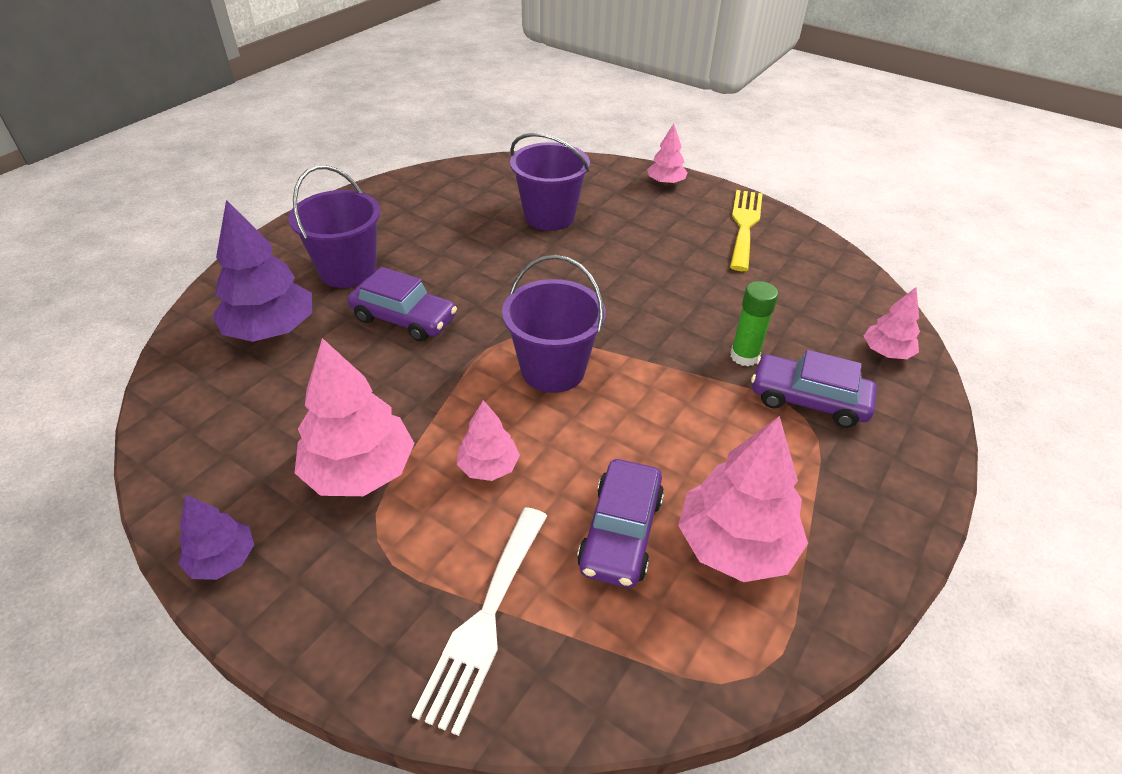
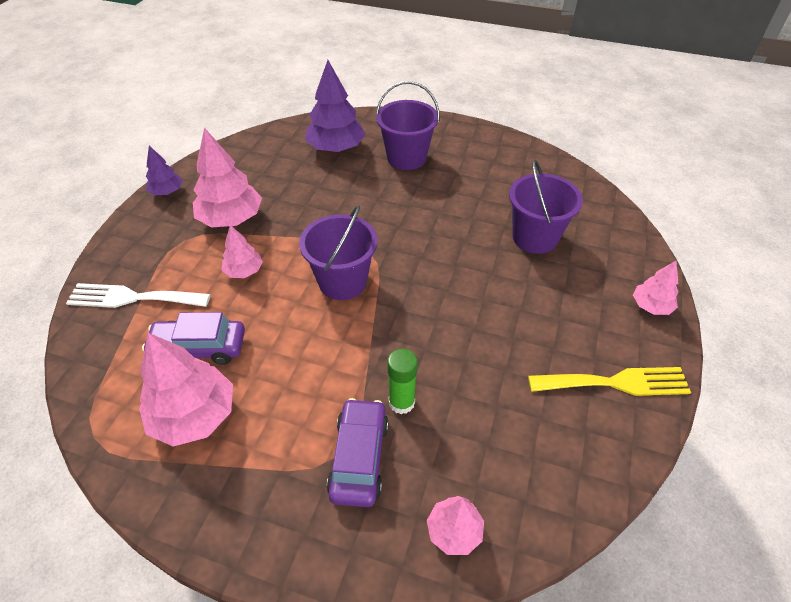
camera: 75 degrees right, 5 degrees up
(404, 318) = (368, 196): purple car -> none

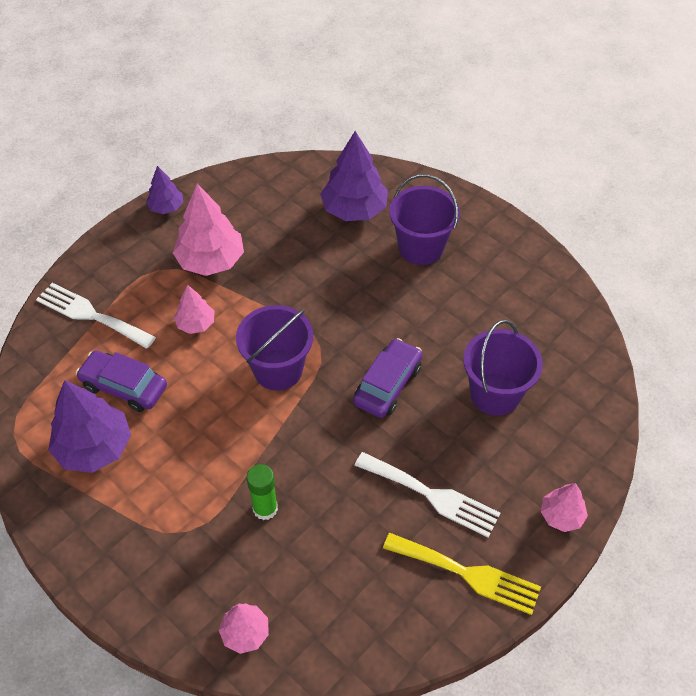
camera: 25 degrees right, 5 degrees up
(194, 415) = (94, 447): pink tree -> purple tree
(359, 458) = (204, 540): purple car -> purple car (387, 384)
(541, 331) = (432, 496): none -> white fork

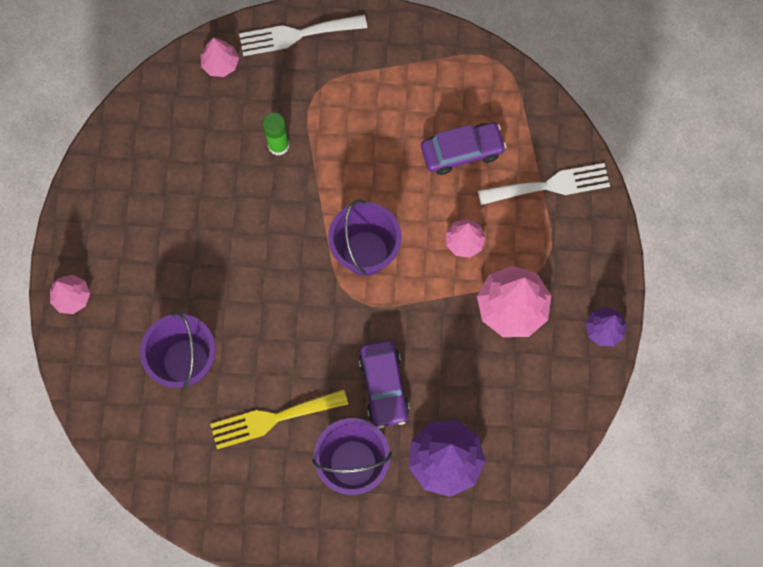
camera: 140 degrees right, 20 degrees up
(94, 447) = (434, 95): purple tree -> none
(387, 384) = (273, 305): purple car -> purple car (384, 386)
(432, 496) = (172, 242): white fork -> white fork (296, 35)
(468, 574) = (108, 206): yellow fork -> yellow fork (272, 419)

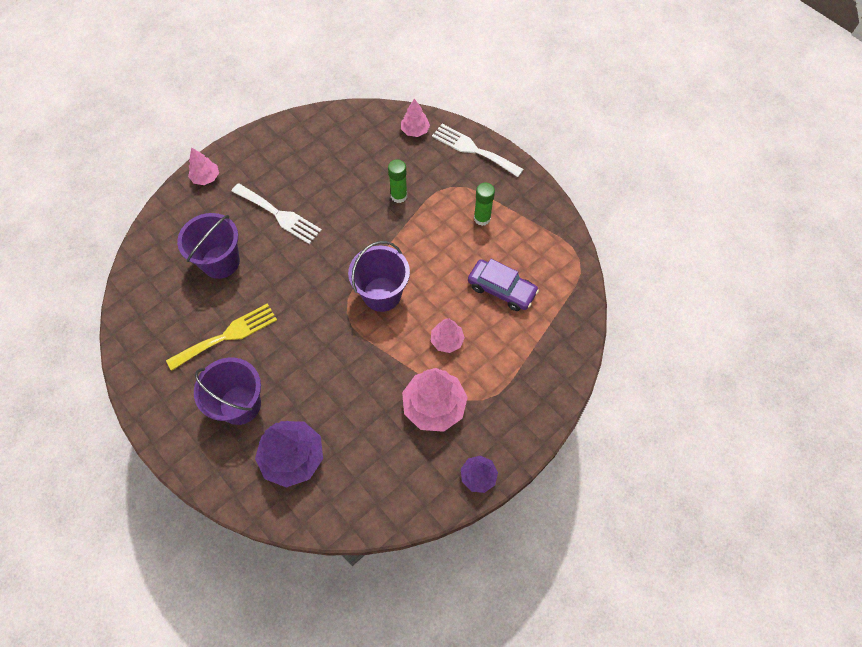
camera: 45 degrees right, 10 degrees down
(272, 419) = (227, 335): yellow fork -> yellow fork turned 120 degrees clockwise
(376, 99) = (482, 218): none -> green glue stick
(384, 386) = (307, 378): purple car -> none
(550, 185) = (536, 356): white fork -> white fork (279, 215)

